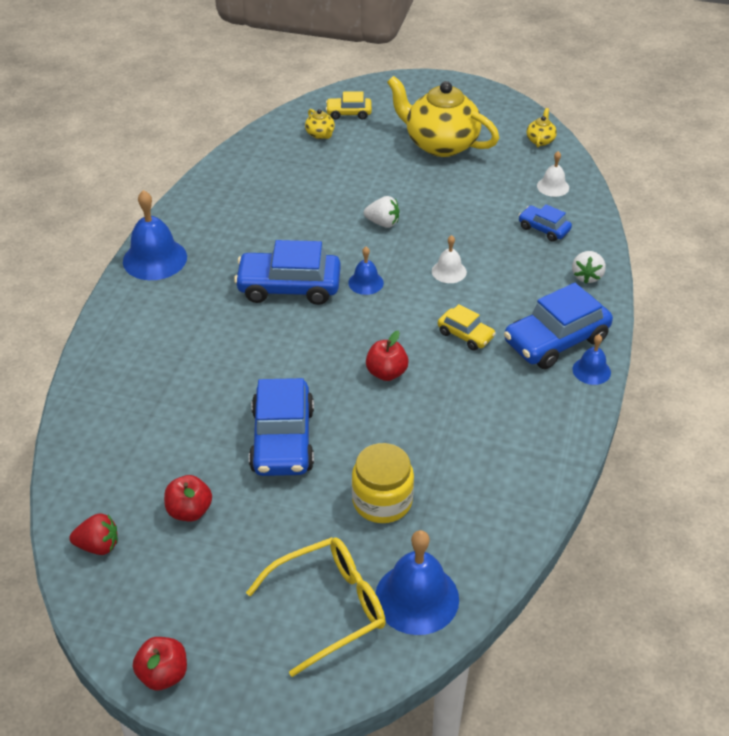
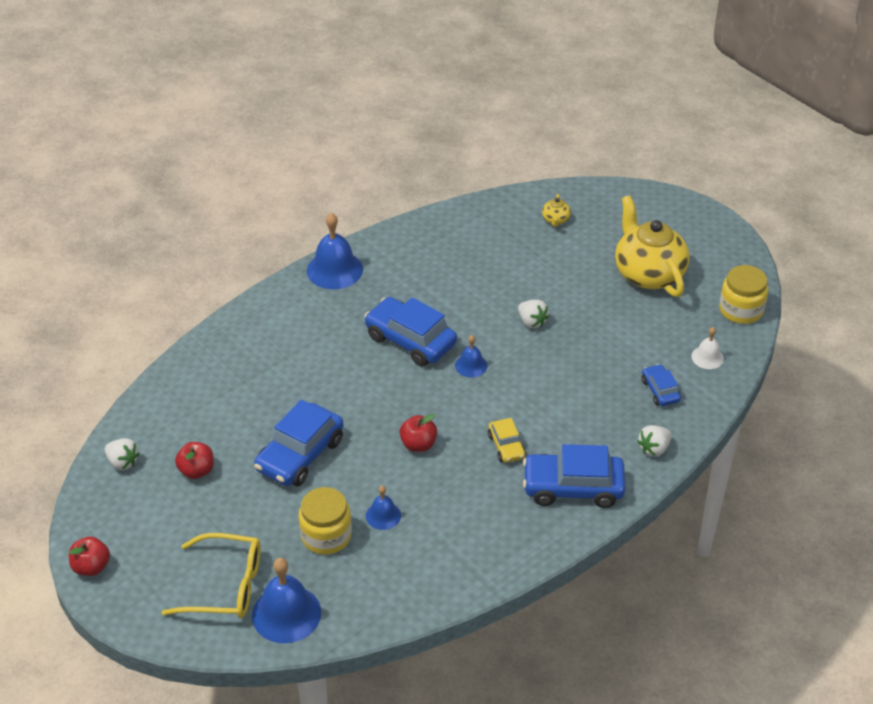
camera: 35 degrees right, 0 degrees up
(98, 546) = (123, 462): red strawberry -> white strawberry
(349, 113) = (597, 210): yellow car -> none
(449, 271) = (544, 388): white bell -> none
(540, 140) = (741, 310): yellow teapot -> yellow jar
(591, 370) = (576, 526): blue bell -> blue bell (383, 515)

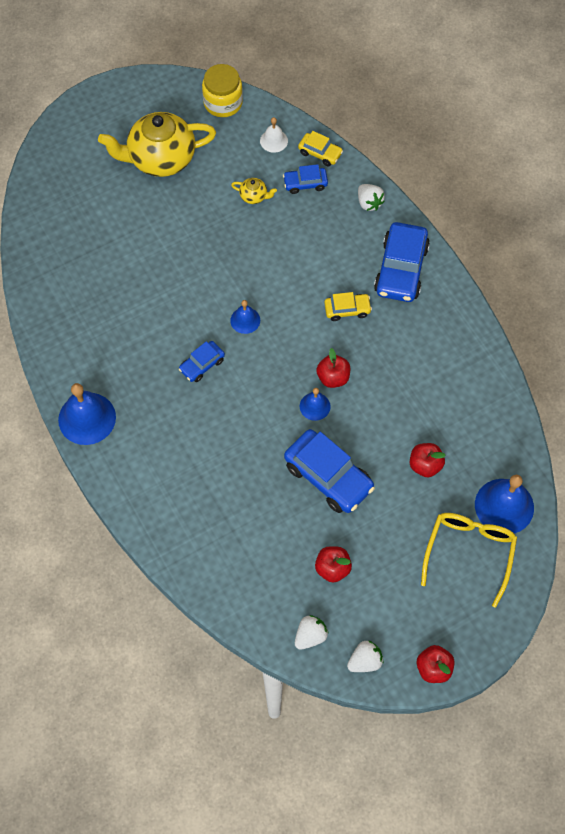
camera: 80 degrees left, 20 degrees up
(326, 536) = (425, 465): yellow jar -> red apple
(383, 515) = (409, 417): blue bell -> blue bell (315, 406)
(410, 340) = (202, 365): blue car -> blue car, size x0.53
(532, 322) = (201, 262): white strawberry -> white strawberry (365, 661)
(555, 220) = (67, 215): yellow teapot -> yellow teapot (254, 196)
(706, 398) = (320, 153): none -> yellow car

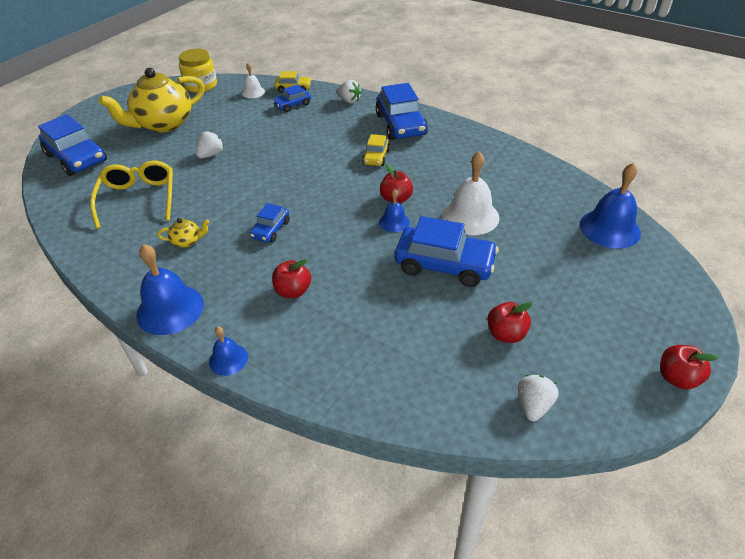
camera: 25 degrees left, 20 degrees down
(62, 180) = (77, 158): none -> blue car
(245, 320) = (293, 189): blue bell -> blue bell (228, 359)
(254, 196) = (255, 122): yellow teapot -> yellow teapot (187, 241)
(347, 310) = (376, 157): yellow car -> yellow car turned 135 degrees clockwise
(365, 661) = (607, 403): white strawberry -> white strawberry (211, 155)
(388, 431) = (470, 216): none -> white bell
(425, 465) = (521, 226): red apple -> red apple (293, 291)
(469, 553) = (615, 271): yellow glasses -> yellow glasses (138, 199)

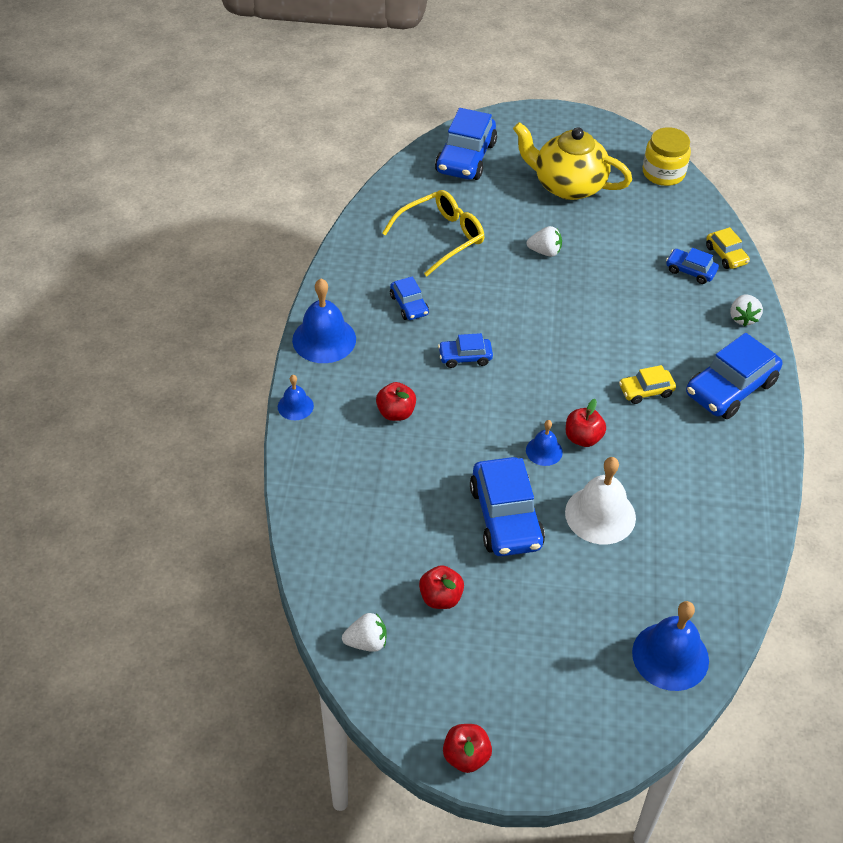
camera: 60 degrees right, 5 degrees up
(187, 241) = (409, 305): yellow teapot -> blue car
(253, 92) = (688, 224): white bell -> none

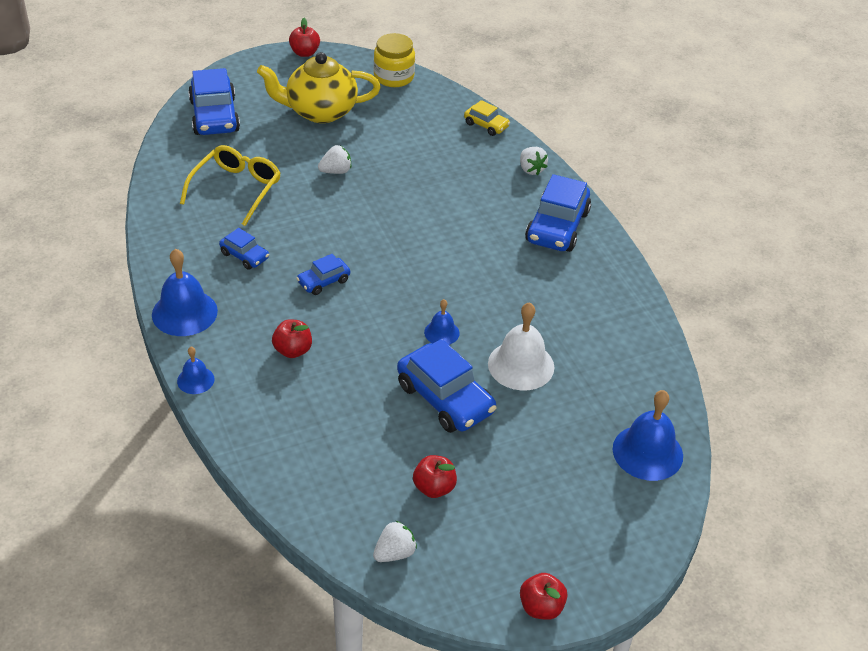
camera: 30 degrees left, 5 degrees down
(583, 438) = (467, 310): red apple -> red apple (305, 53)
(646, 391) = (493, 253): yellow car -> none
(690, 271) = (466, 147): blue car -> none

